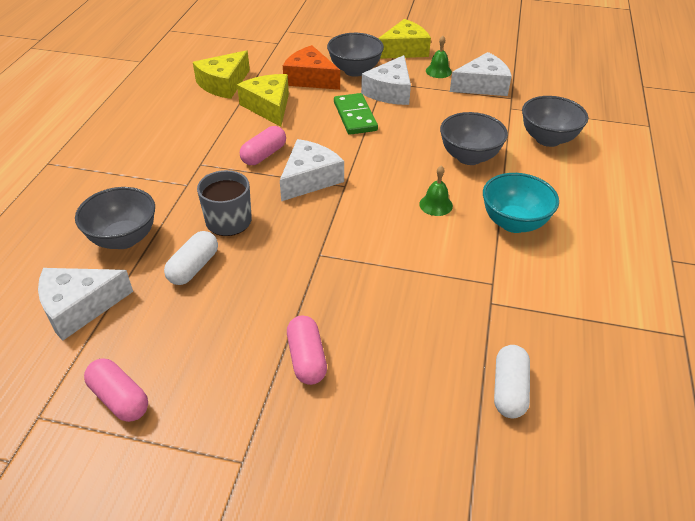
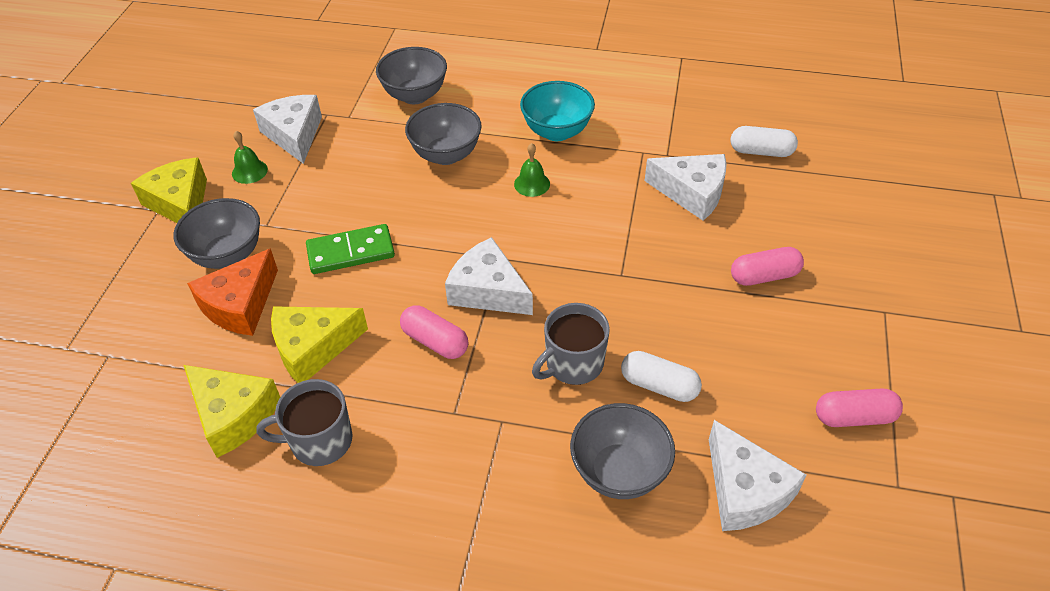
camera: 90 degrees left, 5 degrees up
(119, 399) = (854, 417): pink capsule -> pink capsule turned 45 degrees clockwise
(195, 114) = (320, 441): none -> grey mug
(390, 92) = (293, 218): white cheese -> white cheese (692, 193)

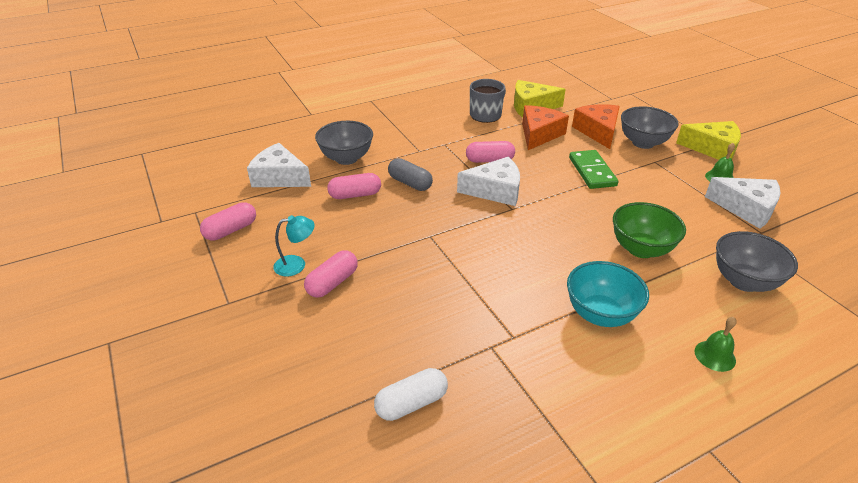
camera: 140 degrees right, 10 degrees down
(312, 348) = (539, 134): yellow cheese -> orange cheese
(351, 252) = (592, 172): green domino -> green domino turned 45 degrees counterclockwise
(446, 155) = (641, 249): grey bowl -> green bowl
(532, 184) = (557, 261): green bell -> green bell (715, 355)
(573, 364) = (410, 183): grey mug -> grey capsule
(659, 385) = (355, 195): white capsule -> pink capsule
(692, 193) = (437, 320): white cheese -> none
(791, 318) = (296, 264): none -> turquoise lamp

